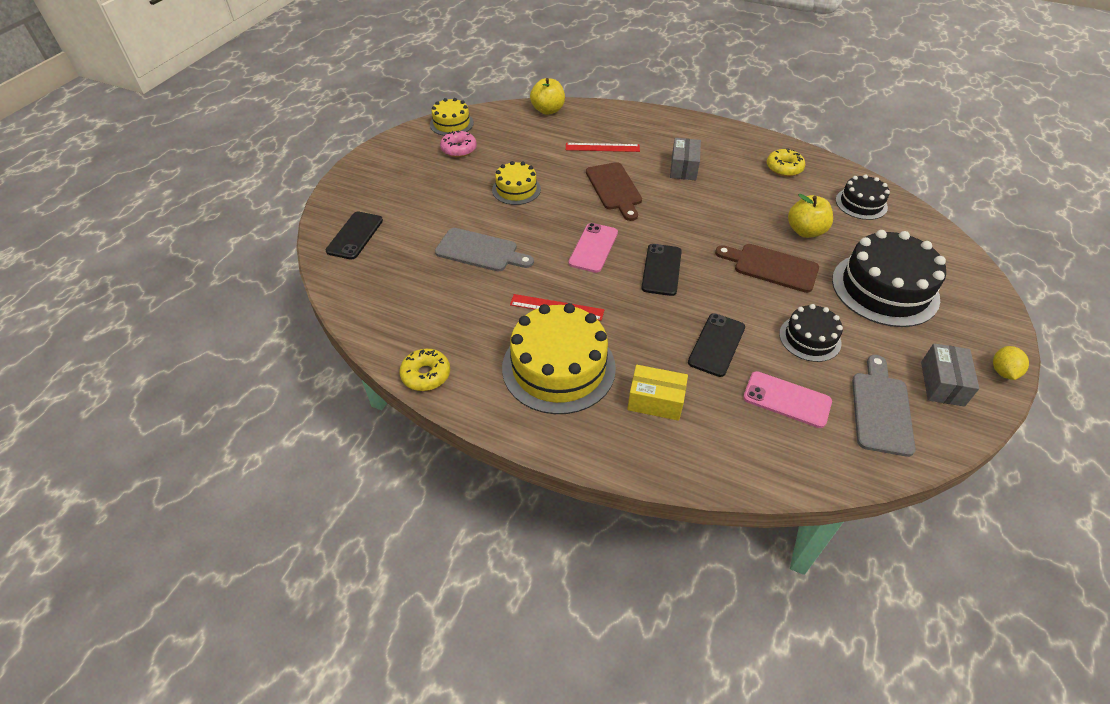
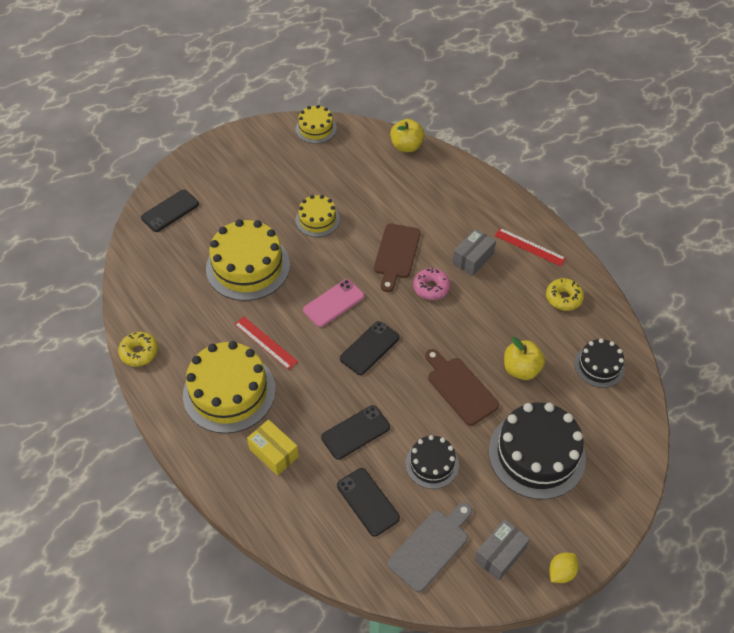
camera: 30 degrees right, 5 degrees up
(459, 149) = (302, 159): pink donut -> pink donut (431, 288)
(480, 251) = (248, 266): grey cutting board -> yellow cake
(602, 147) = (421, 207): red ruler -> red ruler (529, 247)
(786, 400) = (367, 502): pink phone -> black phone

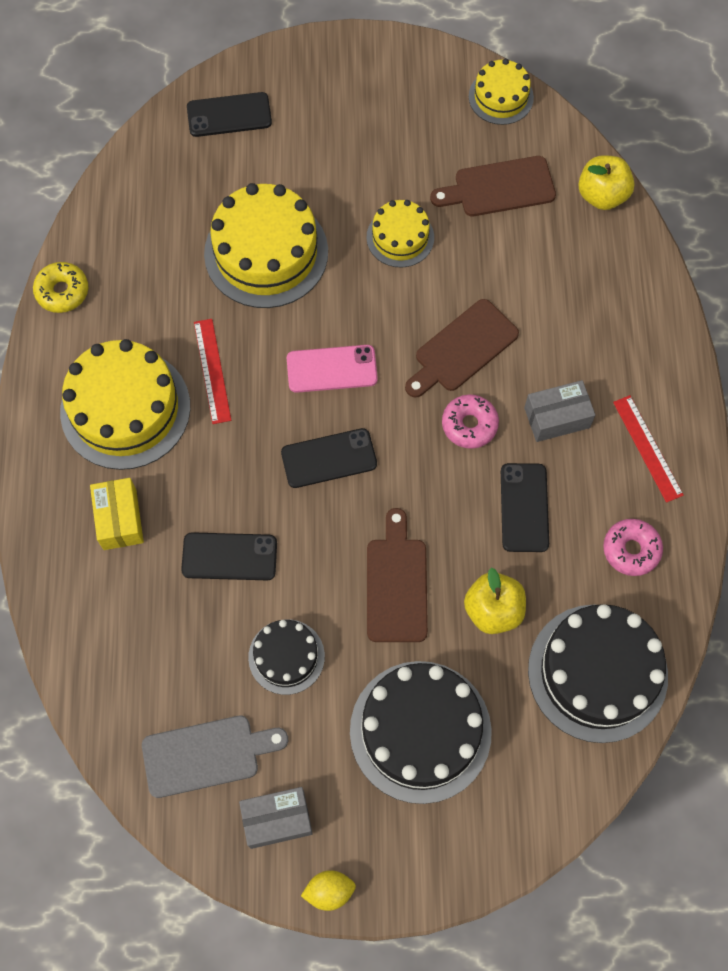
camera: 35 degrees right, 15 degrees up
(350, 170) = (499, 188): none -> brown cutting board
(367, 502) = (178, 651): black phone -> black phone (524, 507)
(563, 298) = (631, 550): yellow donut -> pink donut
(599, 366) = (597, 672): black cake -> black cake, size x1.82

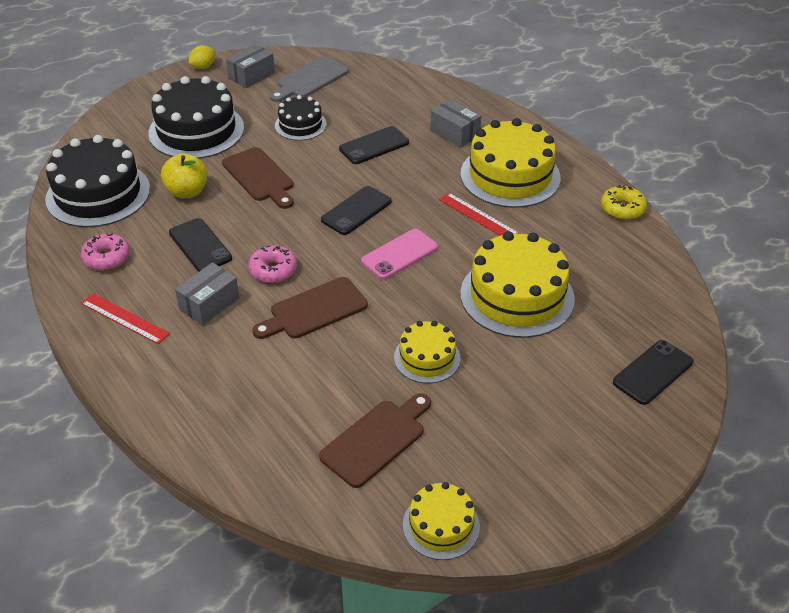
camera: 145 degrees right, 25 degrees down
(120, 519) = (455, 133): yellow box -> grey box
(462, 349) = (314, 310): brown cutting board -> brown cutting board turned 135 degrees counterclockwise
(602, 195) = (276, 485): yellow apple -> none

